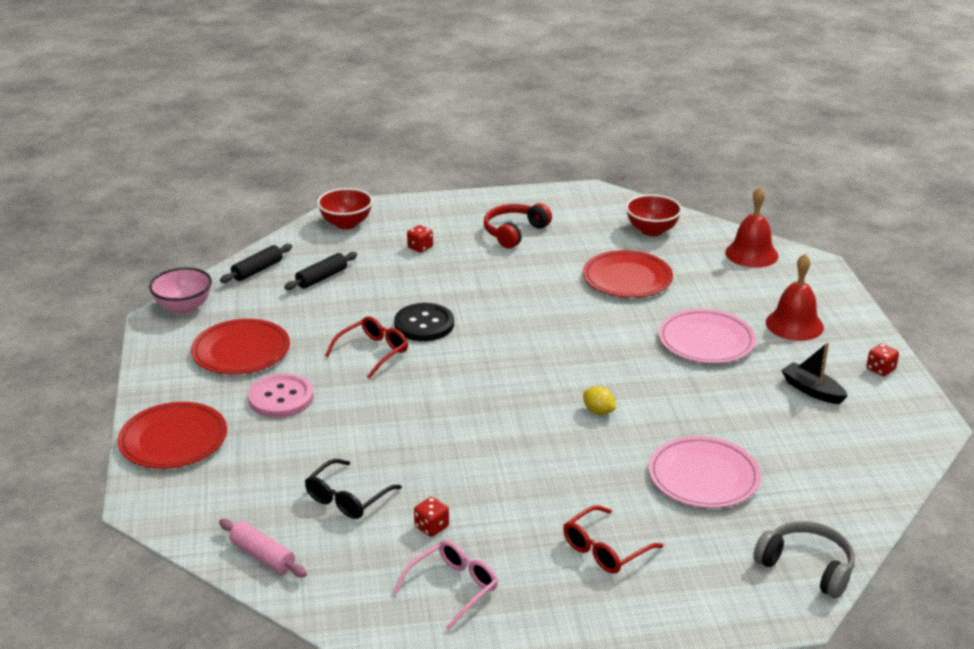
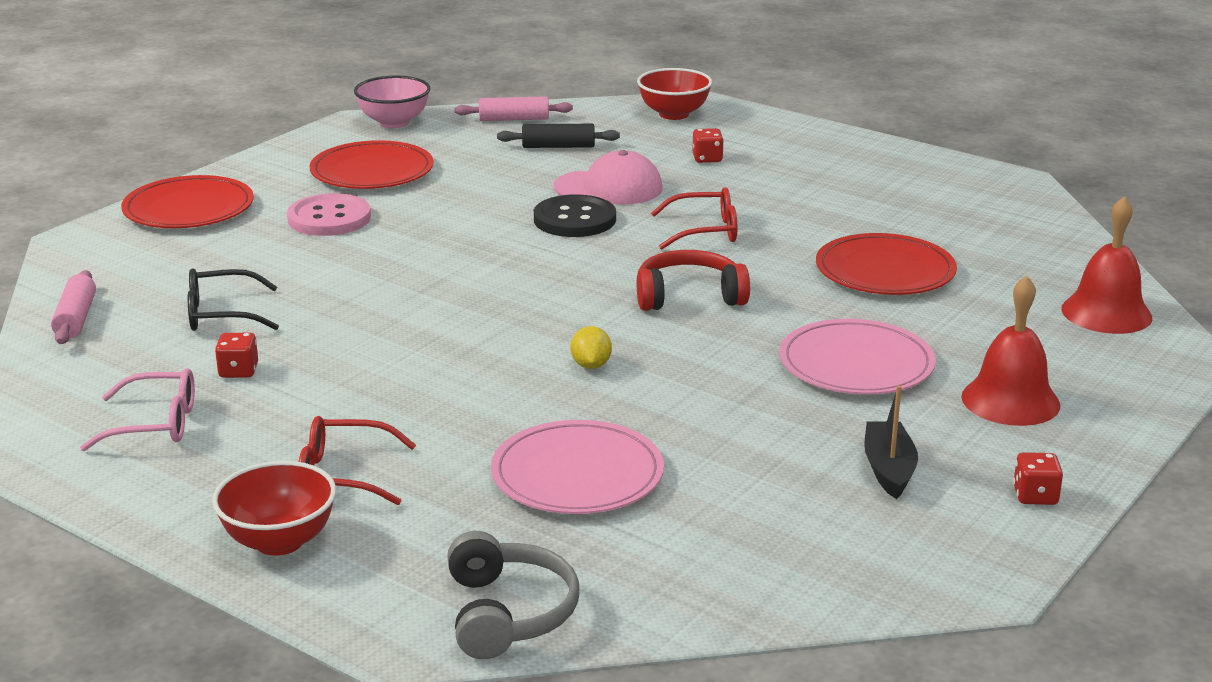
camera: 45 degrees right, 5 degrees down
(257, 270) = (514, 119): black rolling pin -> pink rolling pin
(373, 352) = (480, 220): red glasses -> red glasses (705, 231)
(403, 293) = (609, 188): none -> pink cap
(514, 232) = (839, 183): red headphones -> red headphones (689, 296)
(651, 231) = (1015, 242): red bowl -> red bowl (279, 541)

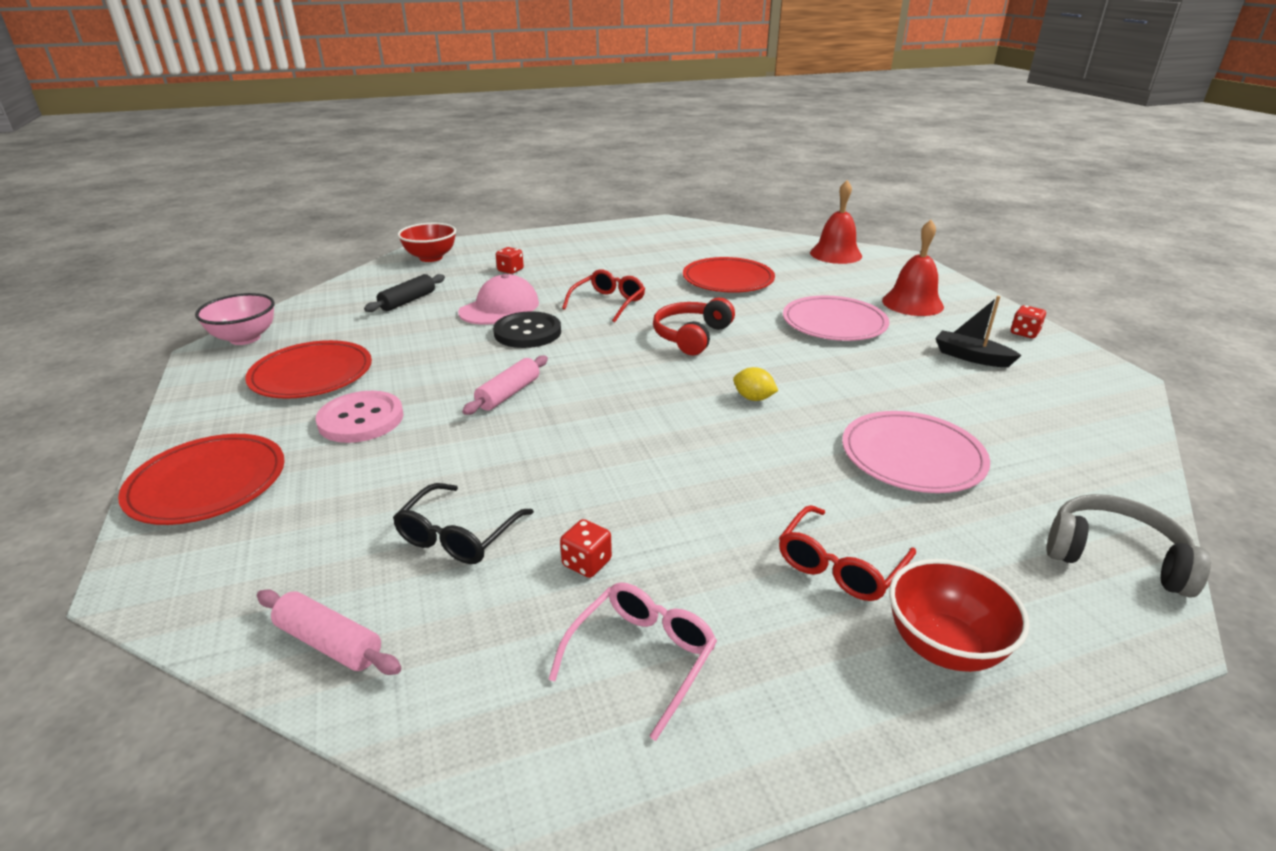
camera: 55 degrees left, 5 degrees up
(514, 119) = (335, 300): pink rolling pin -> pink rolling pin (509, 394)

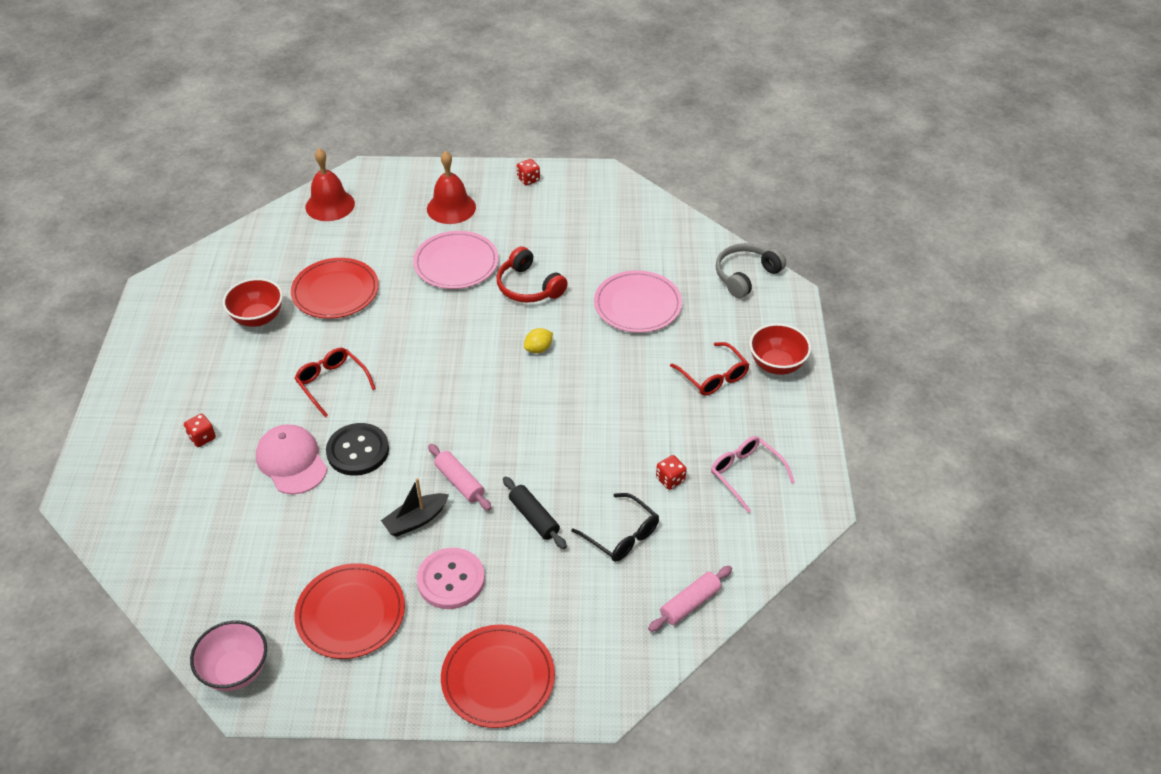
camera: 70 degrees left, 15 degrees up
(408, 301) = (228, 531): black rolling pin -> black rolling pin (534, 518)
(431, 258) = (113, 499): red bowl -> red bowl (258, 318)
(691, 336) = (429, 350): red headphones -> red headphones (528, 287)
(971, 357) = (545, 221): black boat -> black boat (416, 520)

